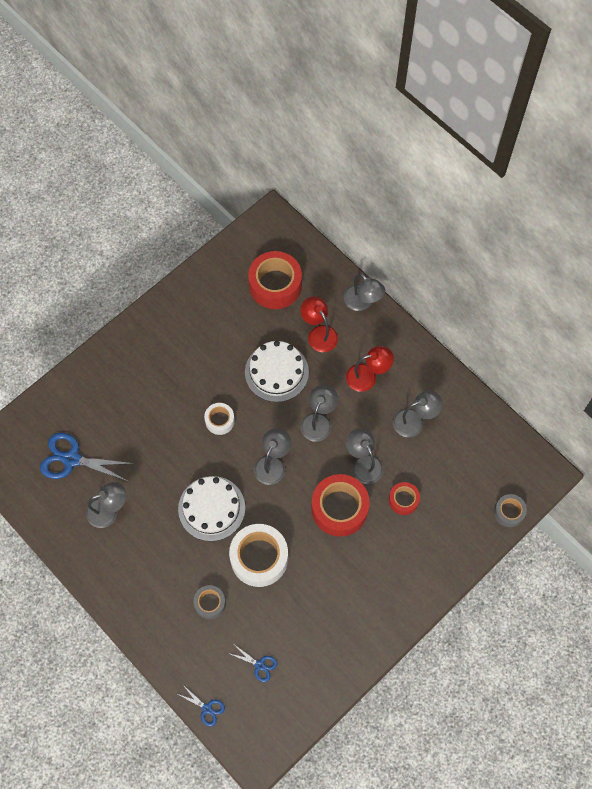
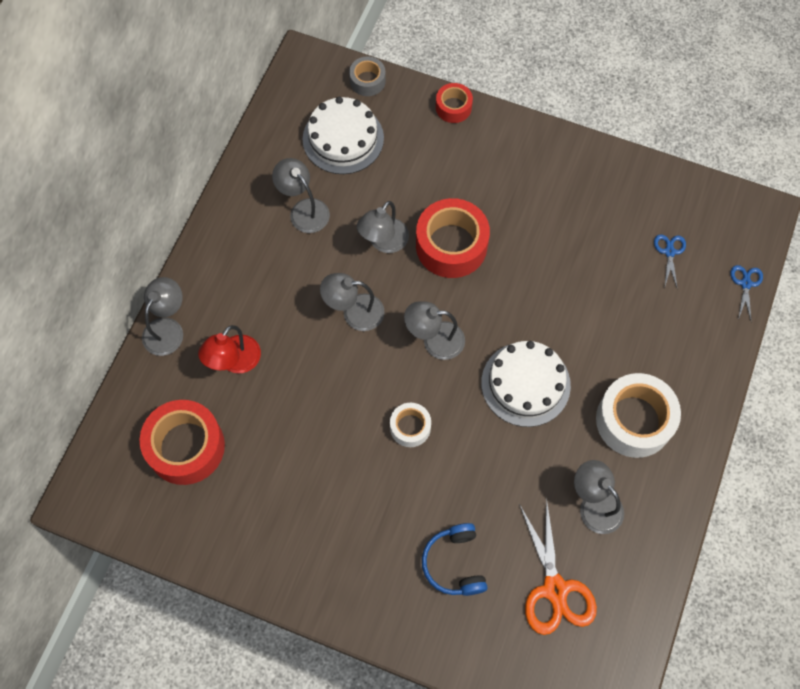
camera: 115 degrees left, 0 degrees up
(72, 459) = (555, 589): blue scissors -> orange scissors
(119, 408) = (455, 563): none -> blue headphones
(210, 603) = (635, 333): grey tape -> none
(259, 558) = (555, 304): white tape -> white tape (634, 420)
(276, 372) = (311, 389): white cake -> white cake (343, 138)
(367, 376) = (269, 282): red lamp -> none
(403, 500) = (407, 185): red tape -> red tape (453, 107)

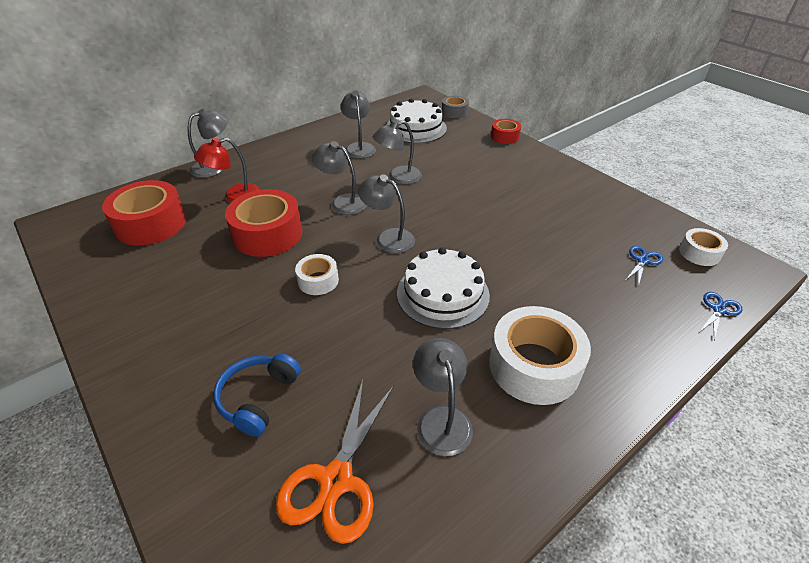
camera: 30 degrees right, 25 degrees down
(451, 245) = (447, 194): red tape -> red tape (267, 234)
(712, 216) = (699, 253): none -> white tape

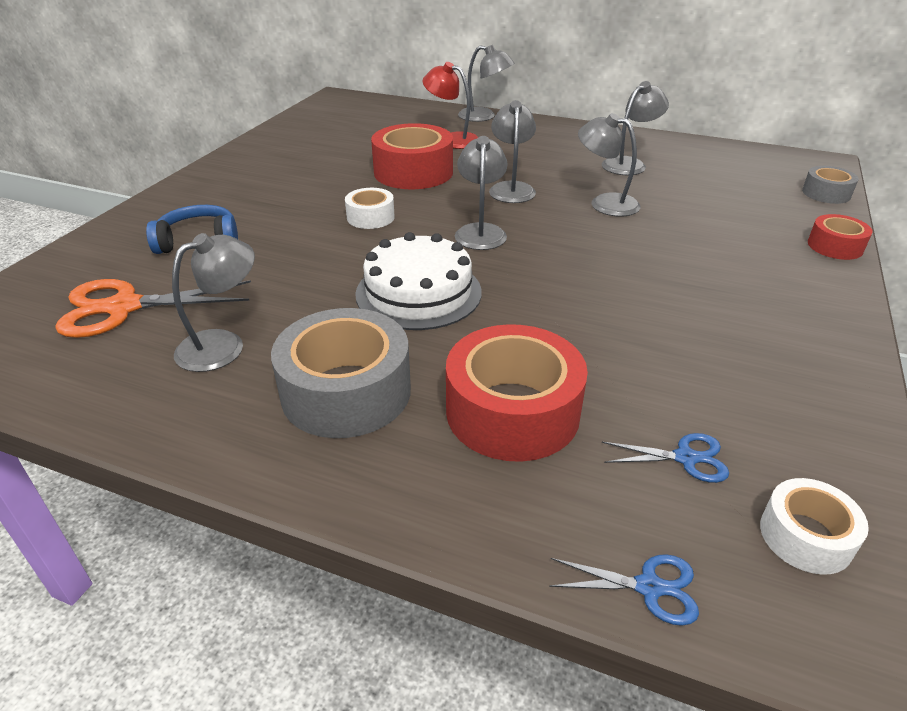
camera: 60 degrees right, 5 degrees down
(151, 224) = (372, 125): red tape -> red tape (512, 411)
(416, 128) = (733, 181): white cake -> none
(534, 366) = (346, 391): white tape -> grey tape

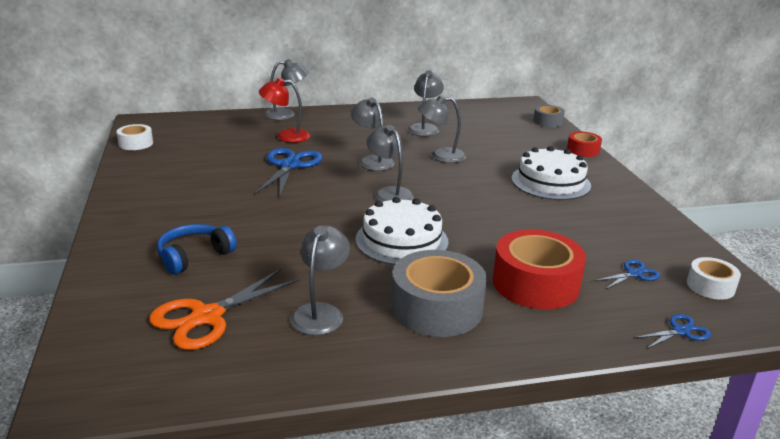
camera: 35 degrees left, 10 degrees down
(370, 217) = (303, 204): white tape -> white tape (136, 143)
(413, 172) = (290, 165): red tape -> blue scissors
(721, 277) = (550, 182): none -> white cake

